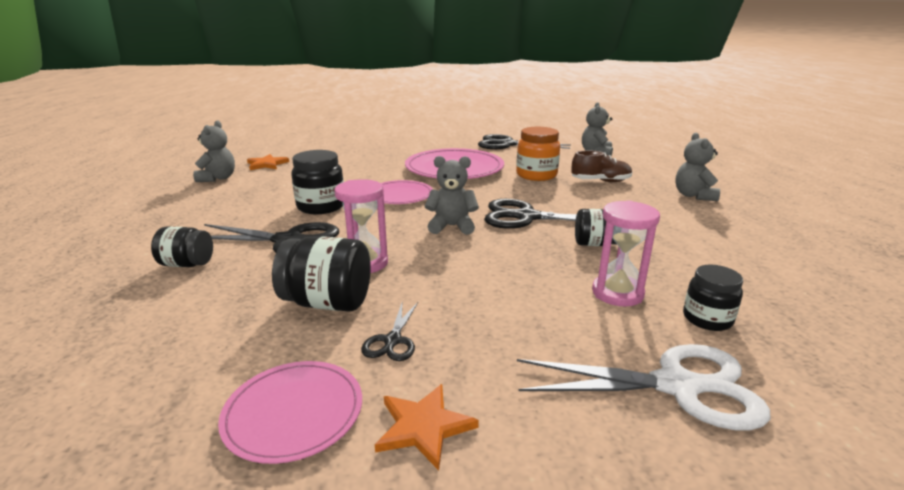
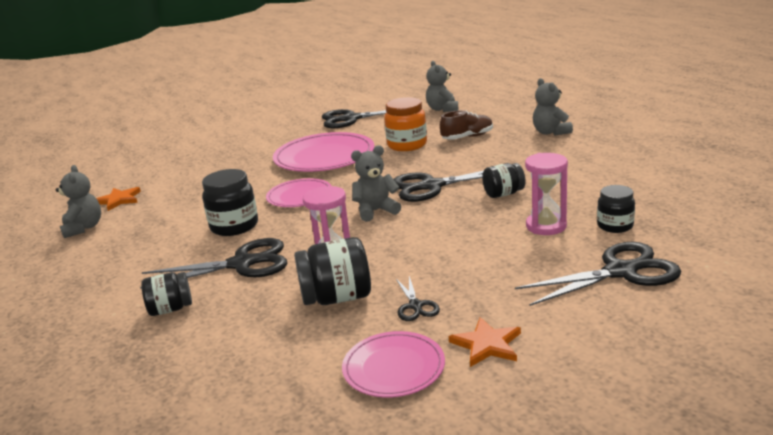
camera: 20 degrees left, 0 degrees up
(676, 386) = (620, 272): white scissors -> black scissors

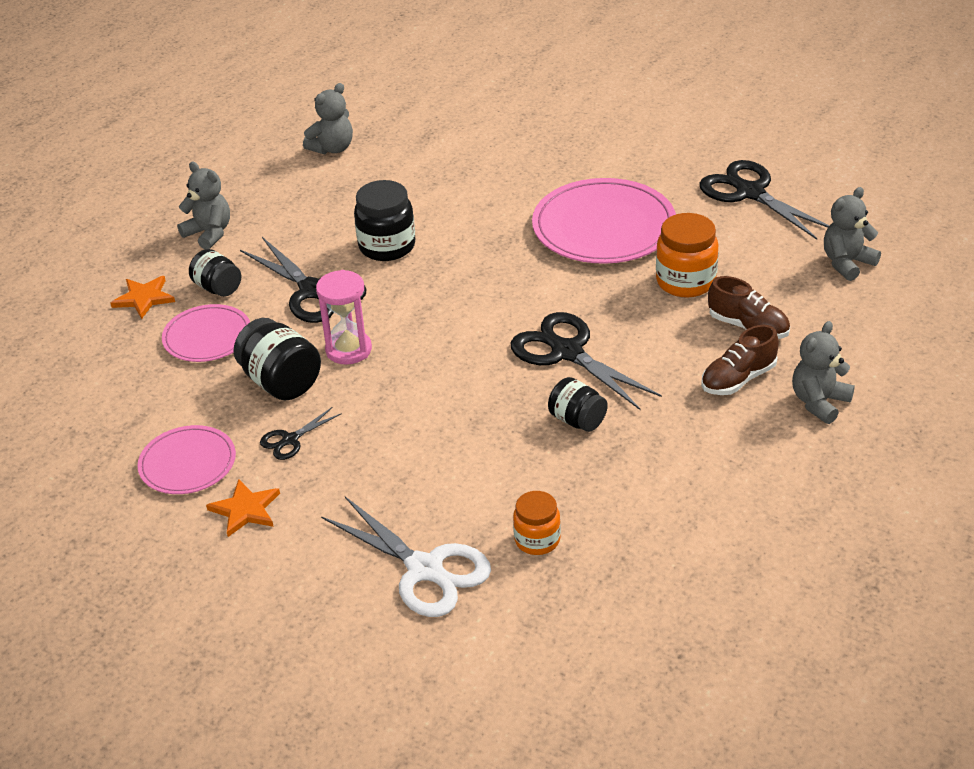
camera: 60 degrees right, 15 degrees up
(119, 200) = (403, 134): orange star -> orange star (144, 298)
(299, 196) = (482, 258): pink plate -> pink plate (207, 337)
(376, 211) = (475, 333): grey teddy bear -> grey teddy bear (209, 233)
(510, 147) = (738, 379): none -> brown shoe
(546, 226) = (507, 482): pink hourglass -> none
(615, 226) = (537, 540): black jar -> orange jar
(620, 272) = (425, 569): black scissors -> white scissors

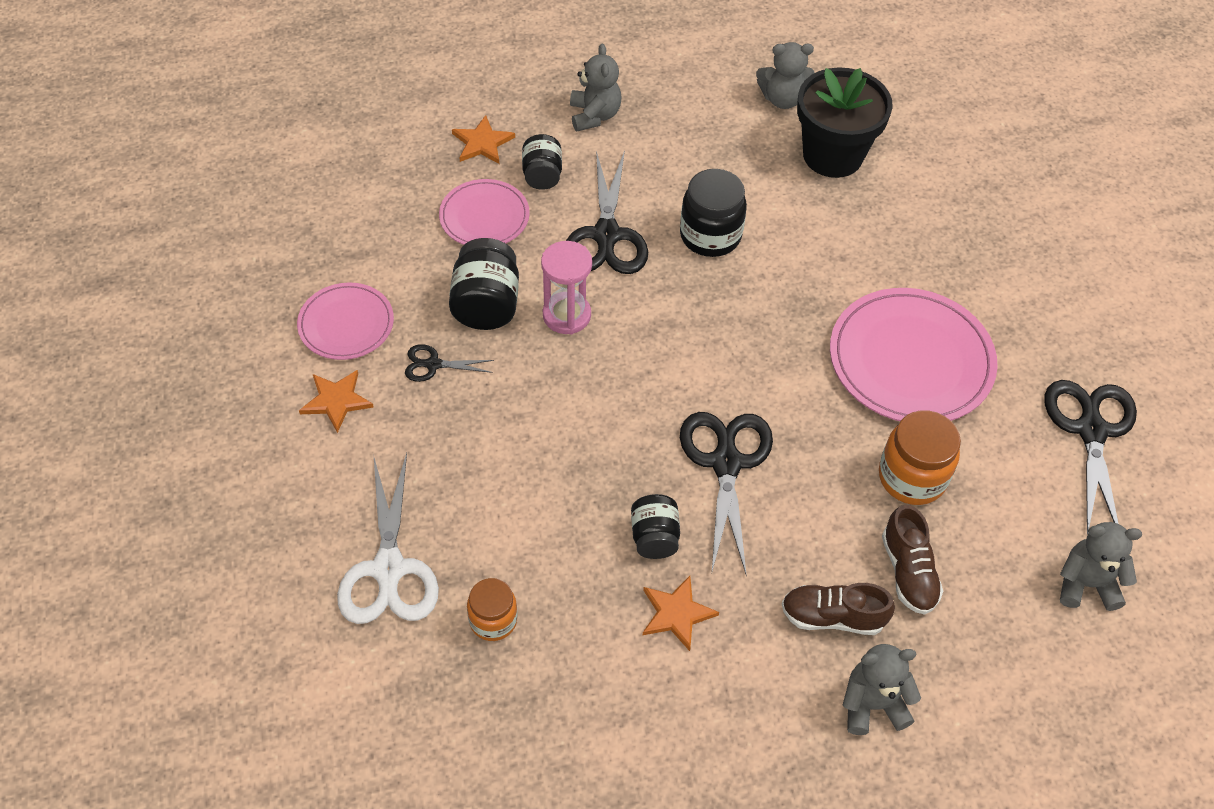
camera: 40 degrees right, 15 degrees up
(408, 157) = (832, 155): none -> black flower pot
(647, 447) = (676, 613): none -> orange star

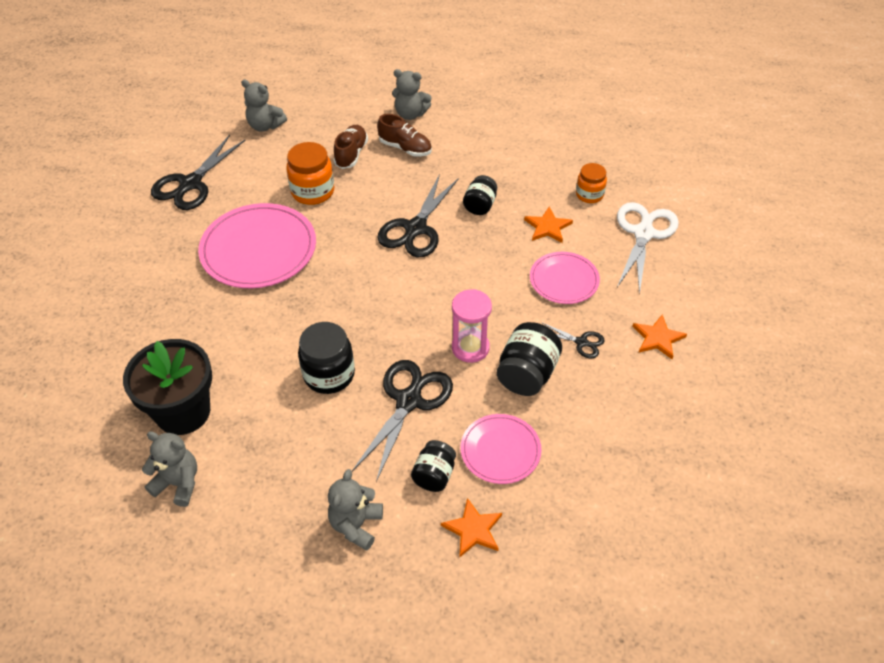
camera: 155 degrees left, 5 degrees down
(346, 324) = (640, 392): pink plate -> pink plate (564, 280)
(676, 613) = (487, 171): orange star -> orange star (547, 227)

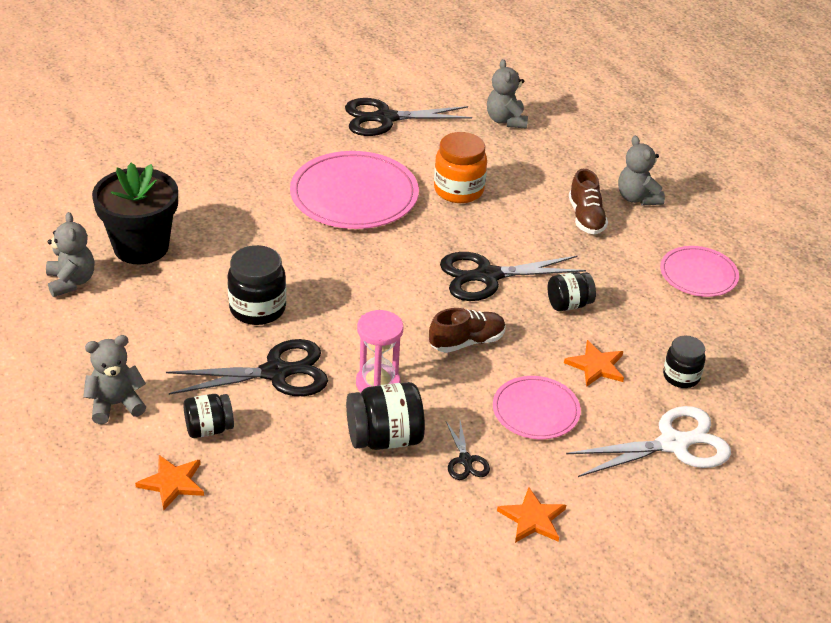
camera: 50 degrees right, 10 degrees down
(351, 154) = (534, 188): brown shoe -> brown shoe (467, 342)
(500, 450) = (276, 461): pink plate -> pink plate (698, 274)
(589, 195) = (681, 376): orange jar -> black jar

